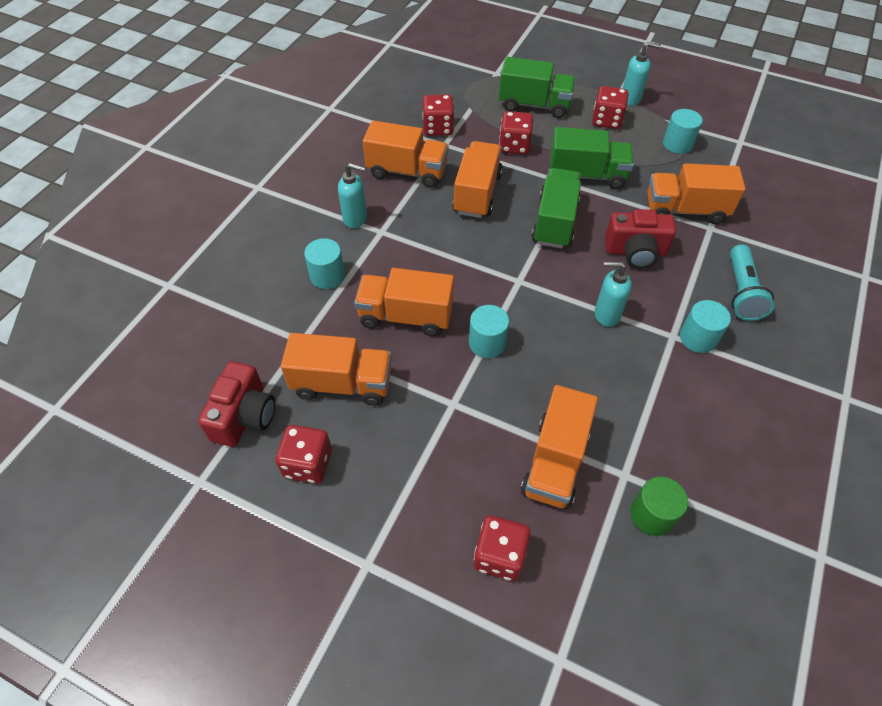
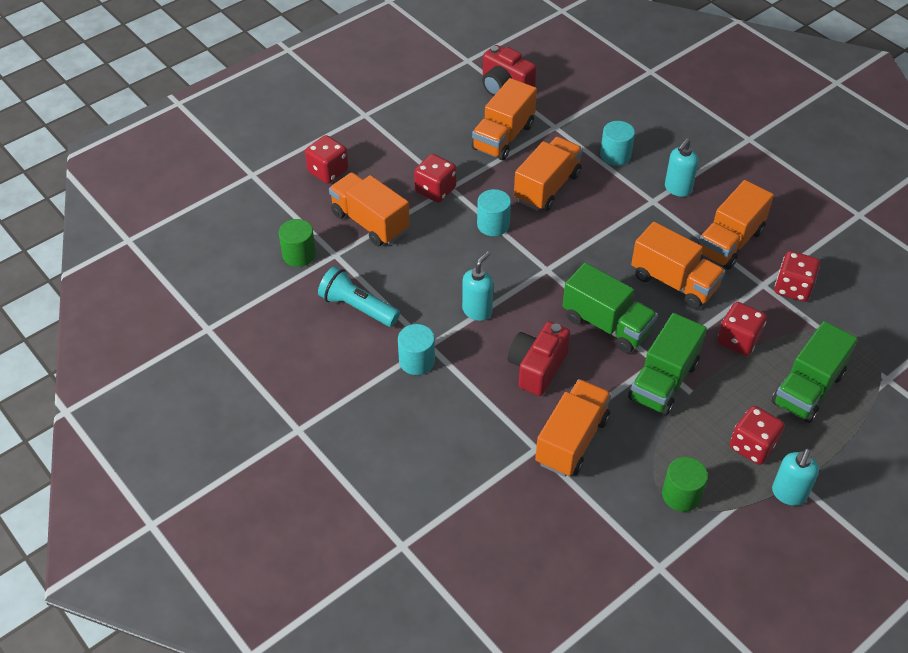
camera: 115 degrees right, 5 degrees down
(308, 464) = (449, 106): red dice -> red dice (435, 190)
(677, 144) = (681, 495): turquoise cylinder -> green cylinder
(741, 292) = (444, 423): turquoise flashlight -> turquoise flashlight (357, 307)

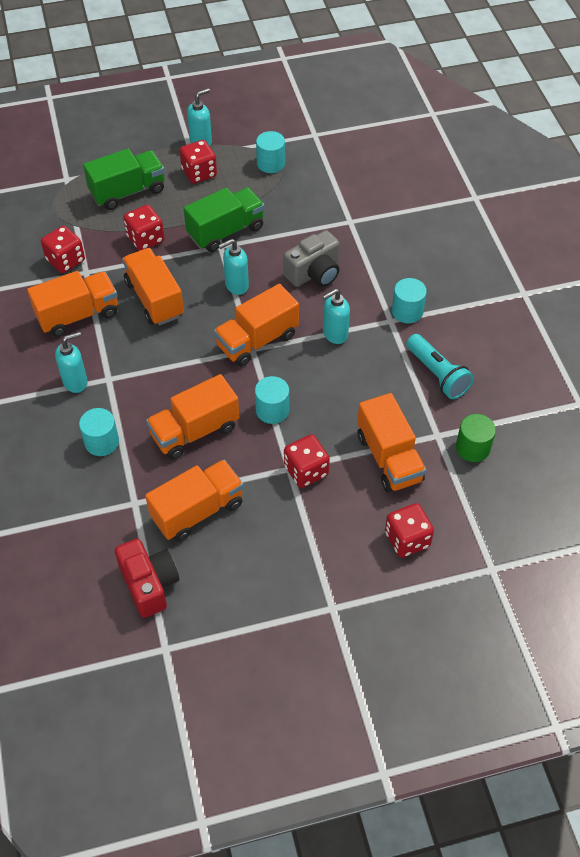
camera: 155 degrees left, 5 degrees up
(537, 368) = (314, 273): red camera -> grey camera
(572, 440) = (321, 217): orange truck -> orange truck (257, 340)
(606, 324) = (236, 285): green truck -> turquoise soap dispenser
(681, 495) = (271, 163): green cylinder -> turquoise cylinder

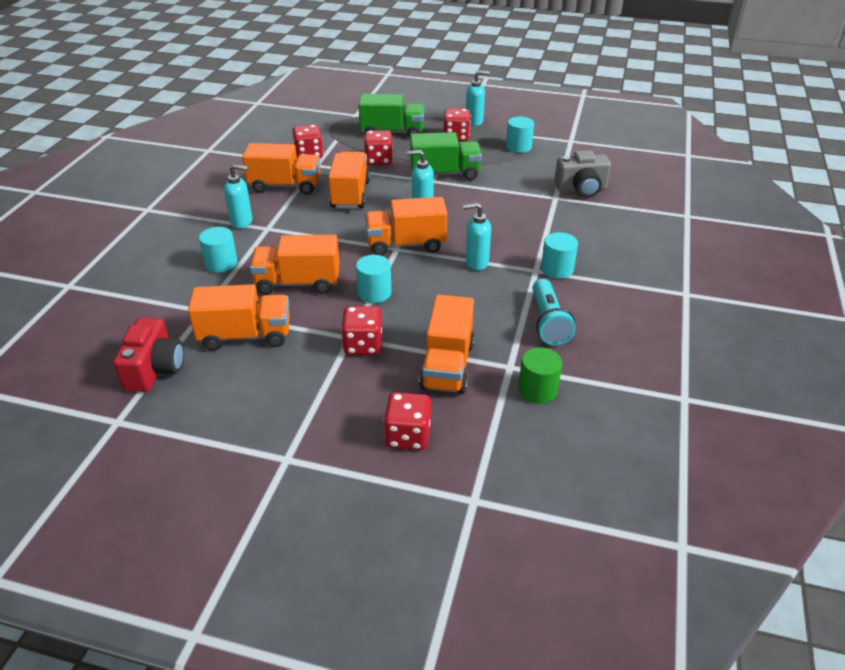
camera: 30 degrees right, 15 degrees down
(314, 273) = (494, 219): grey camera -> grey camera (581, 189)

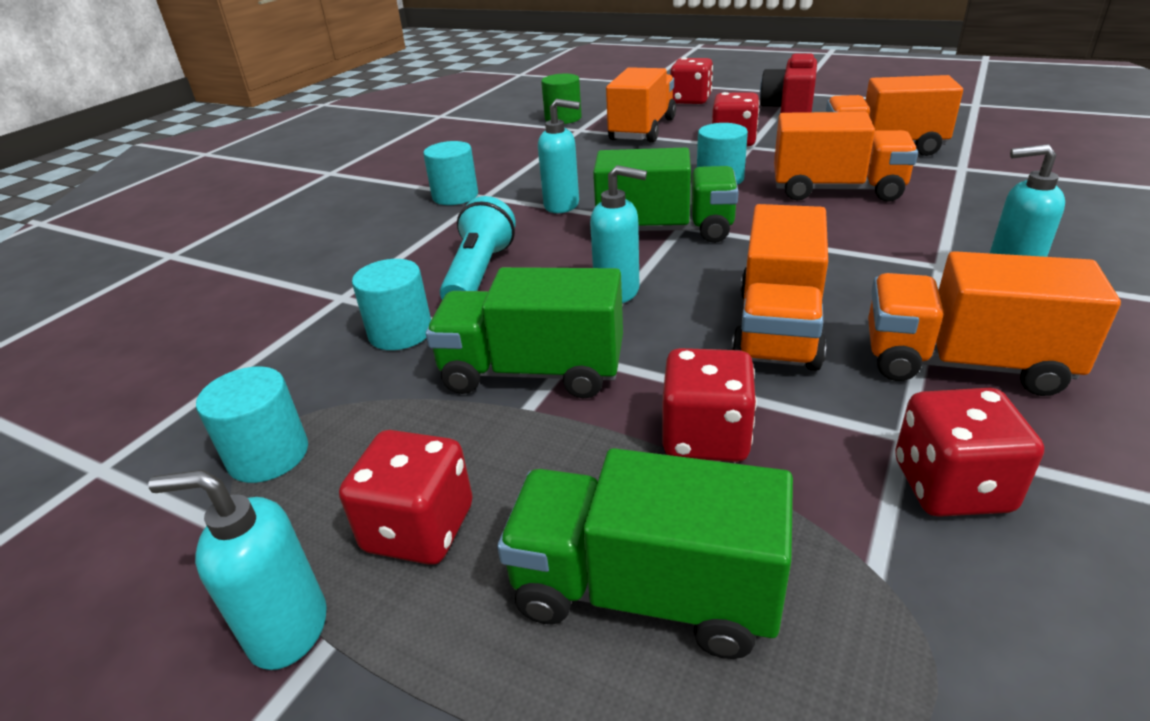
camera: 165 degrees left, 5 degrees down
(155, 369) = (973, 128): red camera -> red camera (789, 109)
(221, 263) = (986, 215): turquoise cylinder -> turquoise cylinder (400, 332)
(406, 244) = (665, 230): orange truck -> green truck
(548, 322) = (513, 154): turquoise flashlight -> turquoise flashlight (479, 274)
(581, 189) = (271, 311): grey camera -> none

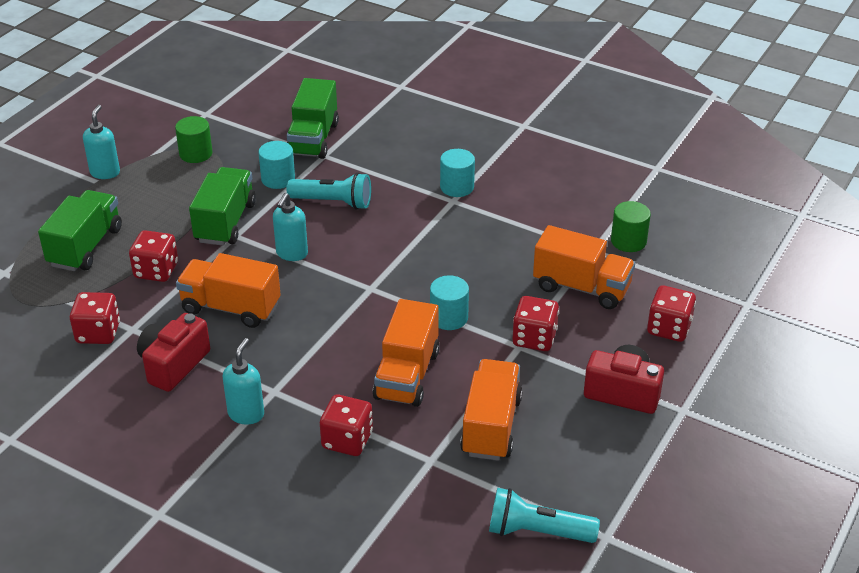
camera: 90 degrees right, 5 degrees up
(268, 455) = (196, 154): turquoise cylinder -> green cylinder
(419, 528) = (137, 195): red dice -> red dice (347, 440)
(562, 205) = (423, 236): turquoise soap dispenser -> none
(665, 230) = (366, 280): green truck -> green truck (313, 139)
(963, 364) = (173, 365): orange truck -> red camera
(1002, 123) = (537, 531): none -> turquoise flashlight

